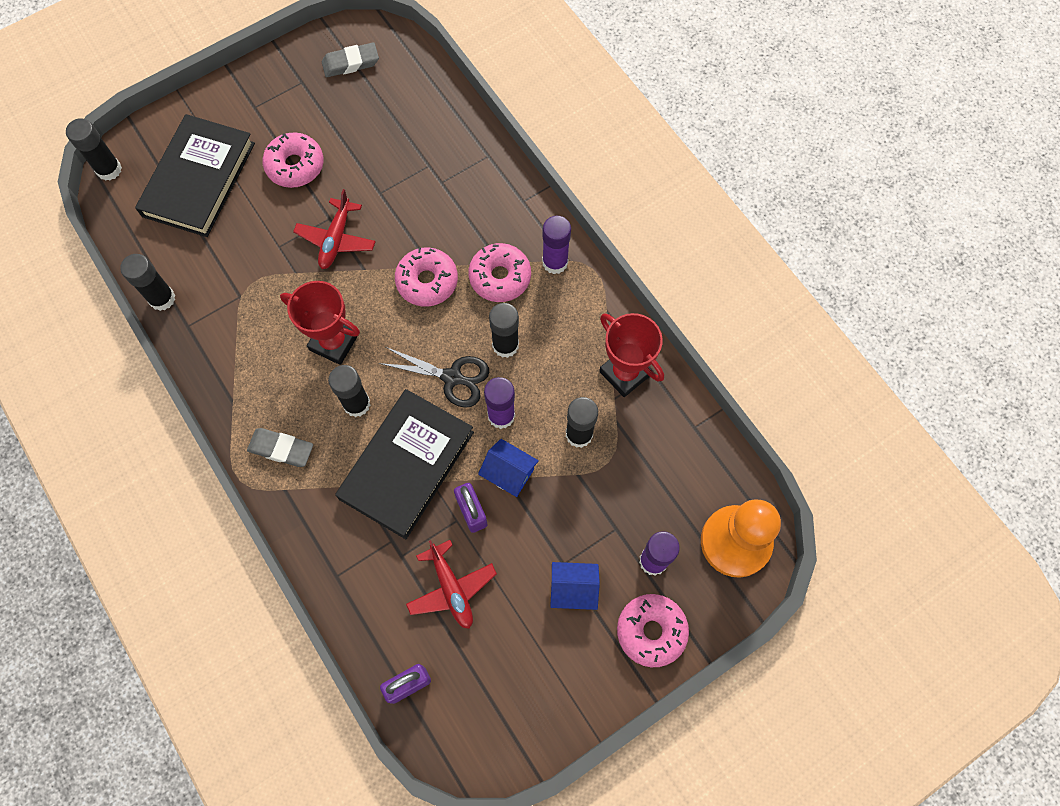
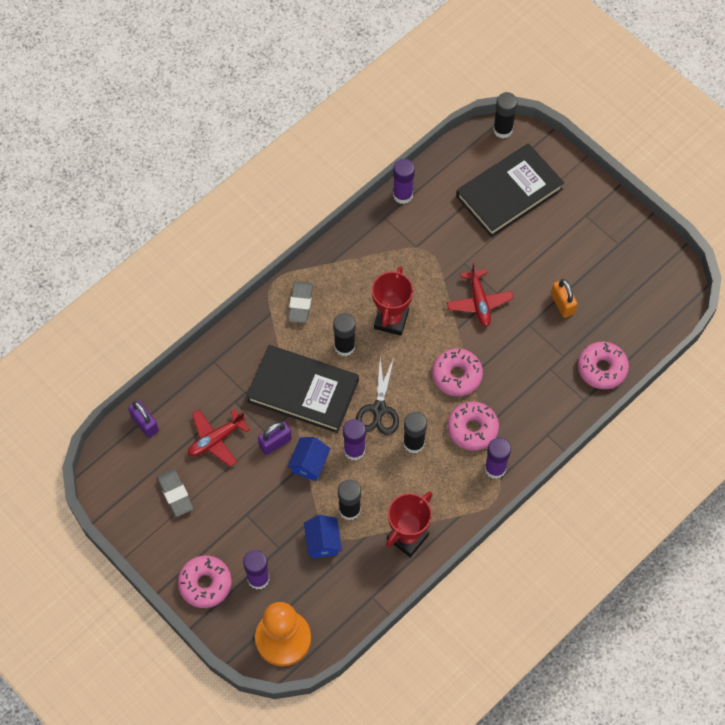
camera: 80 degrees right, 5 degrees down
(162, 298) = (402, 195): black glue stick -> purple glue stick
(199, 179) = (509, 193): black book -> black book turned 45 degrees counterclockwise
(295, 166) = (538, 257): pink donut -> pink donut (602, 368)
(336, 239) = (479, 302): red plane -> red plane turned 105 degrees counterclockwise
(351, 63) = (647, 276): grey eraser -> grey eraser (175, 494)
(362, 153) = (562, 304): none -> orange padlock
(573, 589) = (228, 524): blue house -> blue house (323, 542)

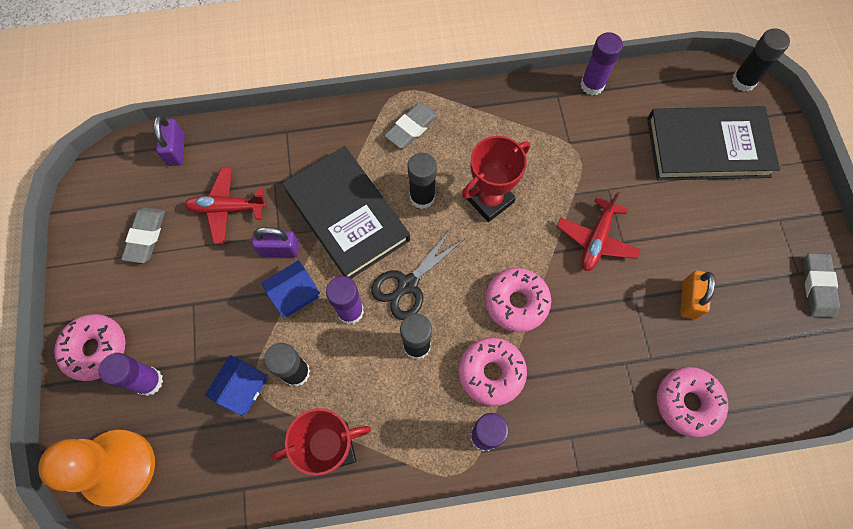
camera: 35 degrees right, 5 degrees up
(634, 245) = (817, 286): none -> grey eraser

